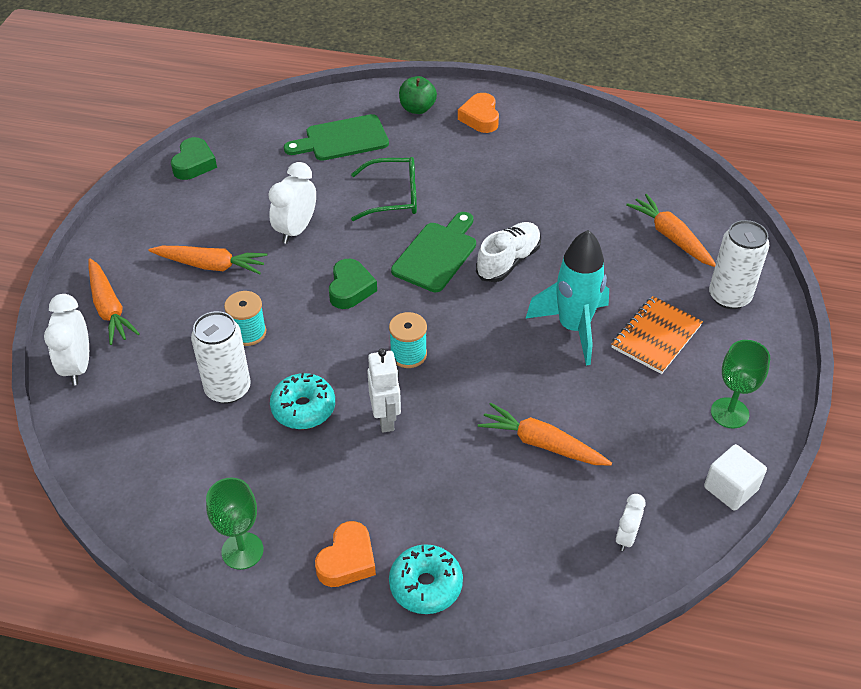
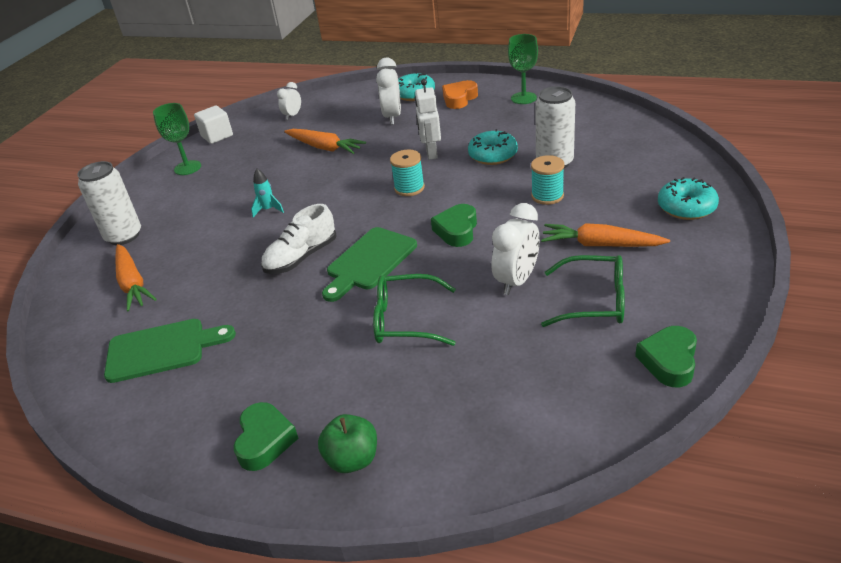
camera: 170 degrees left, 10 degrees down
(78, 366) = (688, 169): white clock -> white clock (392, 117)
(109, 308) = (686, 207): orange carrot -> turquoise donut
(233, 210) = (594, 301): none -> green glasses
(342, 139) = (467, 402): green cutting board -> green cutting board (162, 349)
(480, 118) = (265, 441): orange heart -> green heart
(573, 328) = (268, 210): turquoise rocket -> turquoise rocket, size x0.43
(656, 336) = (206, 207): orange notebook -> none

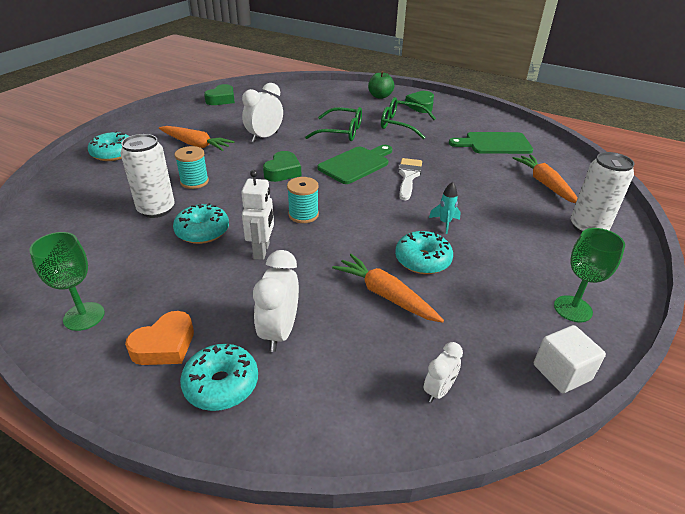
camera: 175 degrees left, 0 degrees up
(294, 175) = (422, 260): none -> turquoise donut
(301, 257) = (408, 176): white shoe -> white brush
(594, 301) = (231, 122): green glasses -> green glasses (401, 124)

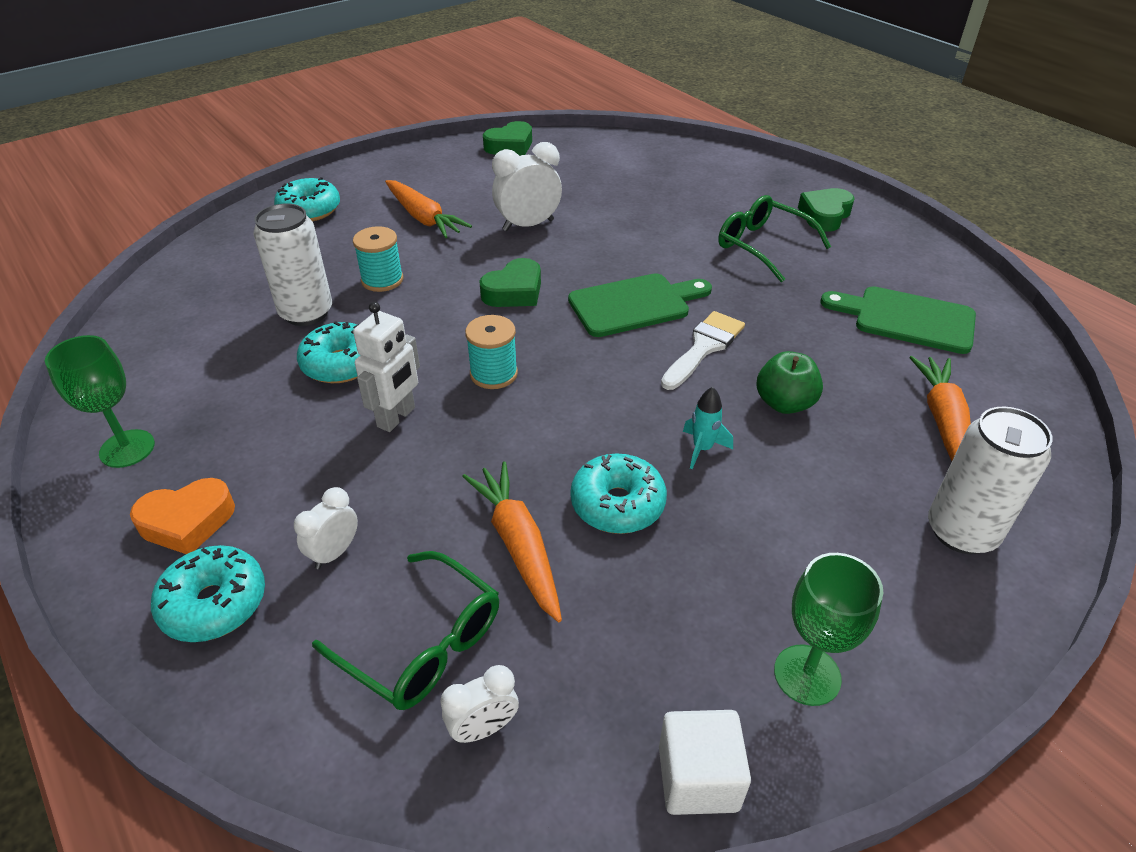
camera: 25 degrees right, 5 degrees up
(279, 332) = (334, 552): white clock -> white clock, size x0.59
(341, 132) = (652, 240): green glasses -> green glasses (423, 643)
(380, 96) = (765, 184): green apple -> green apple (784, 403)

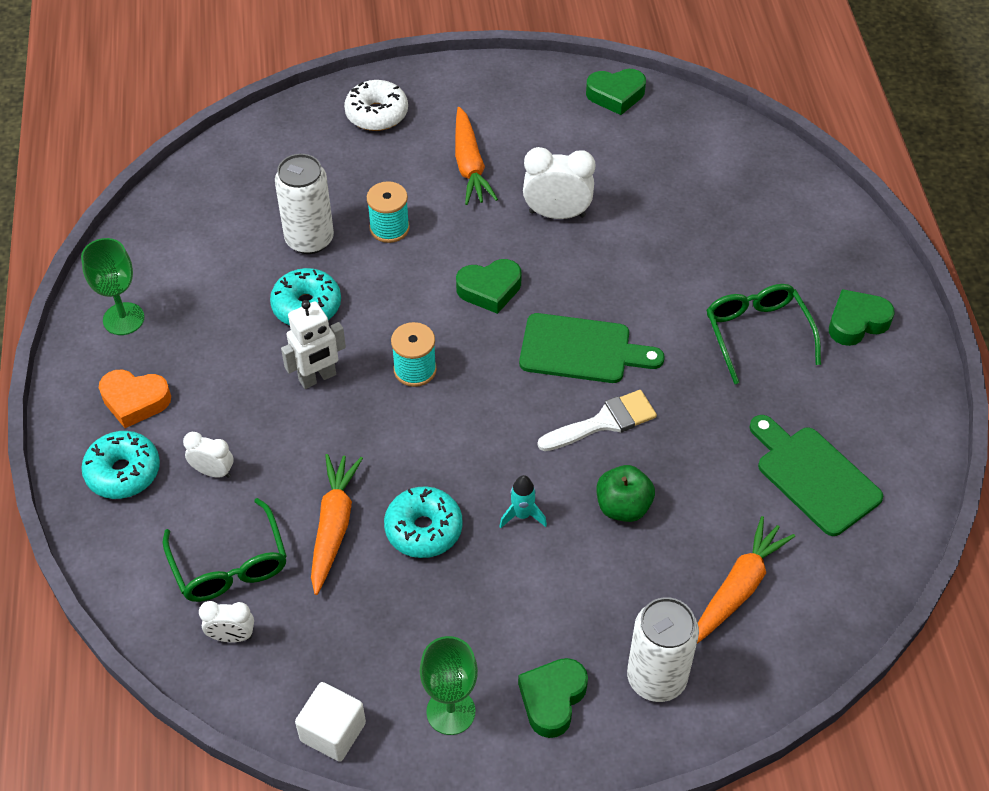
camera: 30 degrees right, 10 degrees up
(309, 210) = (377, 114): turquoise donut -> white donut
(334, 552) = (213, 471): white clock -> white clock turned 45 degrees clockwise
(892, 603) = (552, 699): none -> green heart

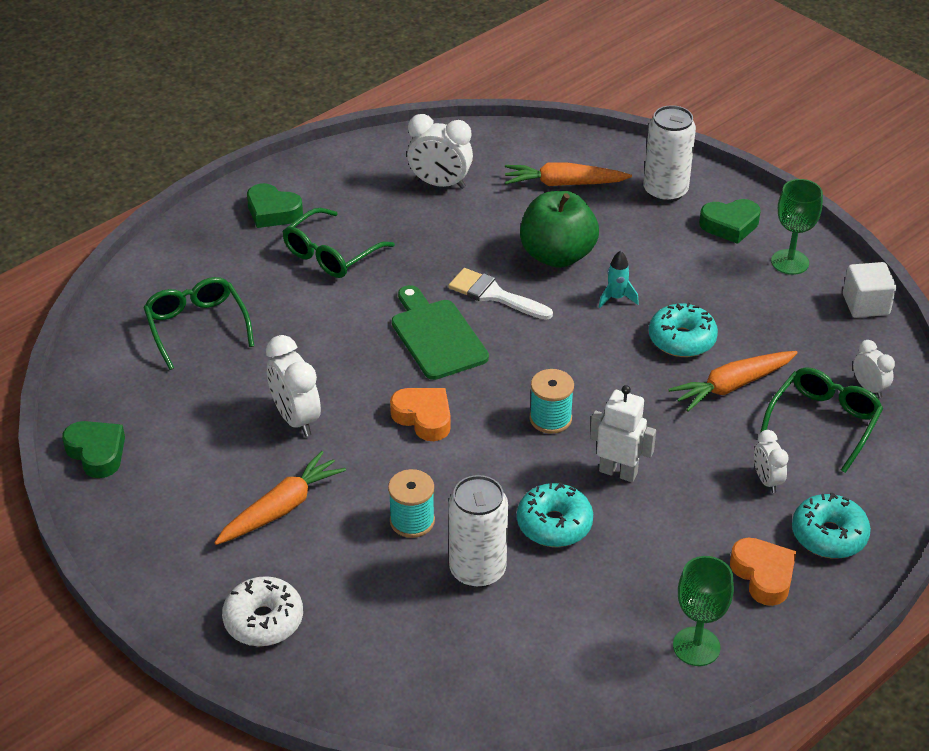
camera: 125 degrees left, 10 degrees down
(489, 289) = (423, 418): green heart -> orange heart
(623, 507) = (557, 255): green apple -> green apple, size x1.61
(721, 203) = (197, 327): none -> green glasses
(814, 476) = (440, 184): green cutting board -> white clock

